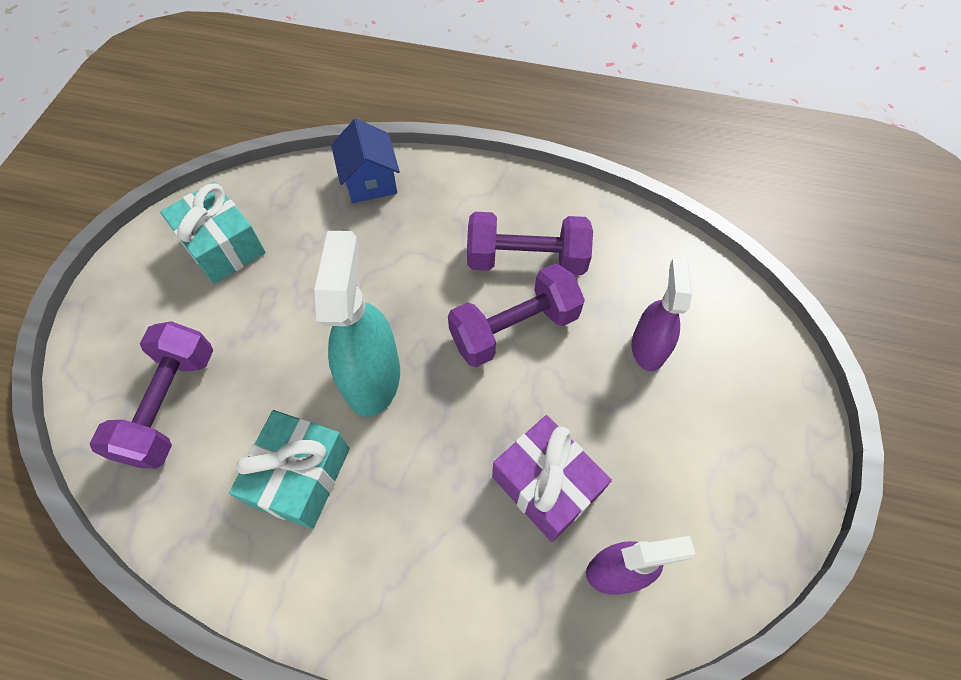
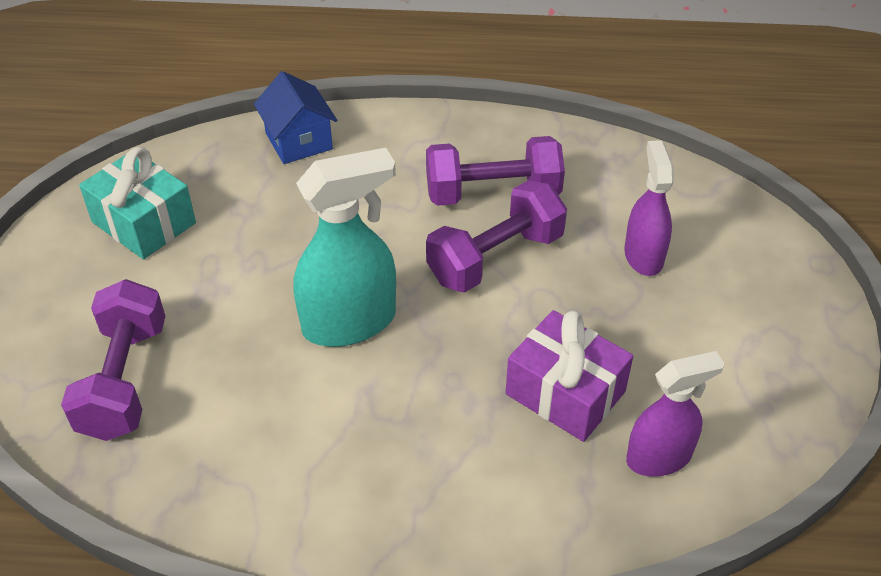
camera: 10 degrees left, 15 degrees down
(300, 476) = (293, 424): turquoise gift -> none
(372, 377) = (350, 322): turquoise spray bottle -> turquoise spray bottle turned 75 degrees clockwise

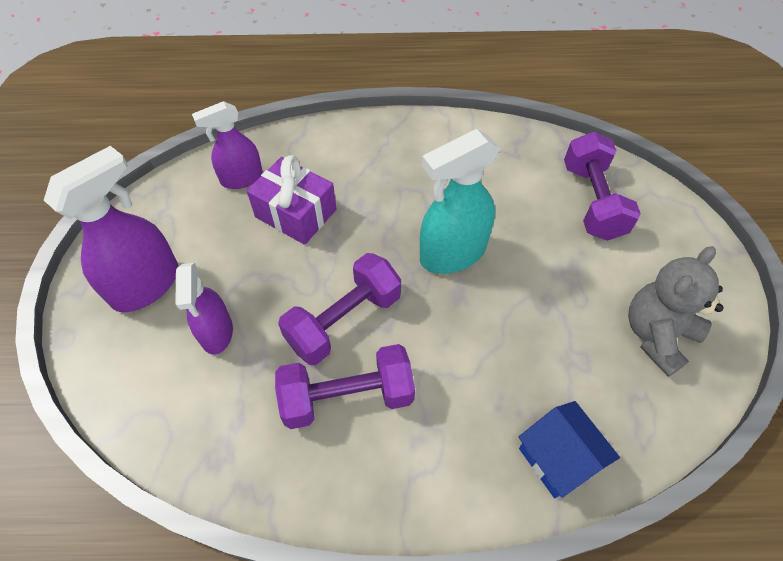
camera: 175 degrees right, 10 degrees up
(144, 222) = (657, 335): turquoise gift -> grey teddy bear
(747, 311) = (146, 285): none -> purple spray bottle

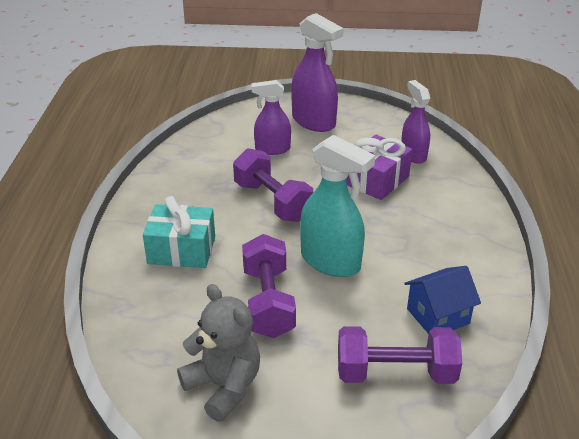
camera: 95 degrees right, 20 degrees down
(347, 397) = (211, 201): purple dumbbell -> purple dumbbell (268, 302)
(452, 253) = (331, 262): turquoise spray bottle -> turquoise spray bottle turned 150 degrees clockwise
(457, 417) = (182, 250): none -> turquoise gift
(558, 458) = (134, 298): blue house -> blue house (438, 316)

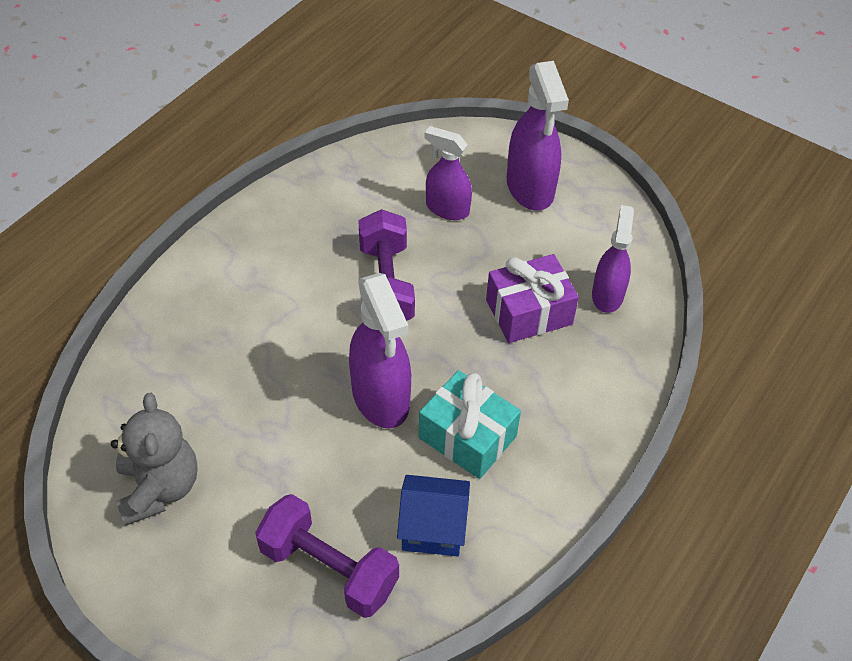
camera: 30 degrees right, 15 degrees up
(182, 250) = (244, 303): turquoise gift -> turquoise gift (467, 437)
(268, 302) = (276, 414): purple dumbbell -> none
(331, 262) = (380, 398): turquoise spray bottle -> purple spray bottle

